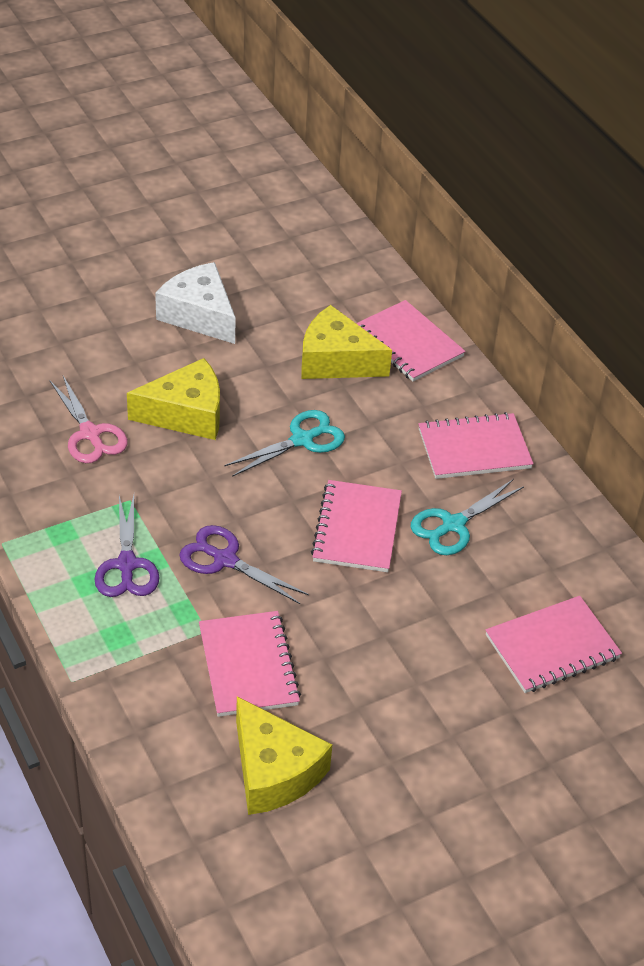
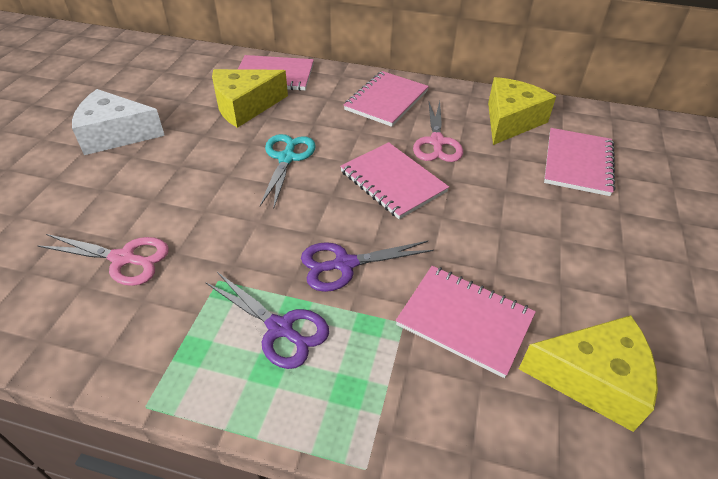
camera: 45 degrees left, 0 degrees up
(186, 414) = (185, 195): yellow cheese -> yellow cheese (510, 121)
(453, 525) = (437, 142): turquoise scissors -> pink scissors

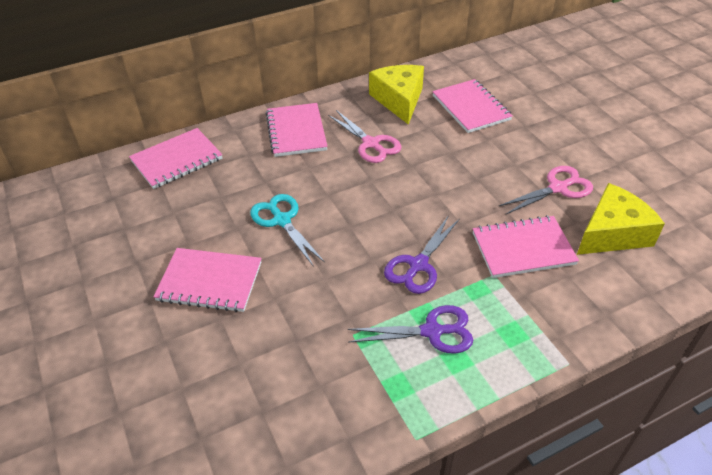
camera: 40 degrees left, 0 degrees up
(115, 134) = (105, 293): white cheese -> none
(123, 259) = (264, 373): pink scissors -> pink scissors (558, 188)
(245, 106) = (189, 200): yellow cheese -> none
(393, 182) = (378, 190): pink notebook -> pink notebook (210, 282)

